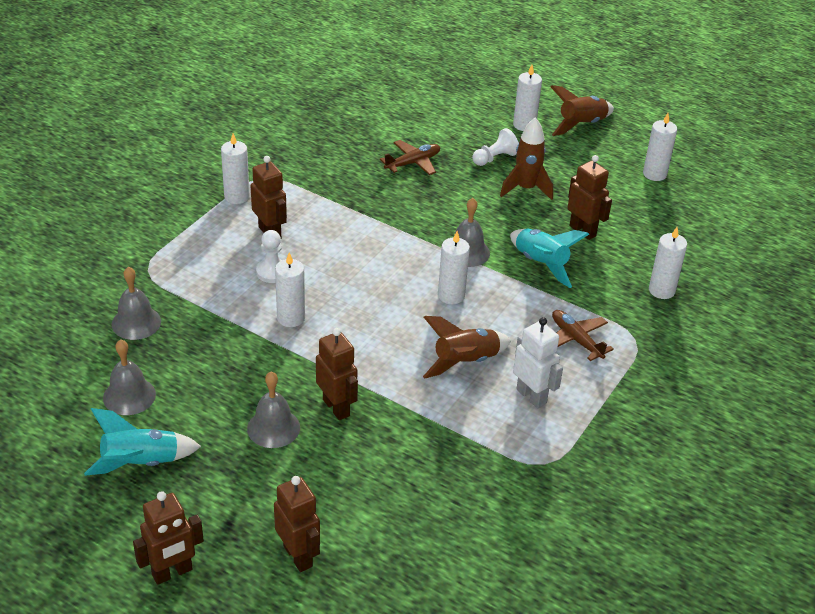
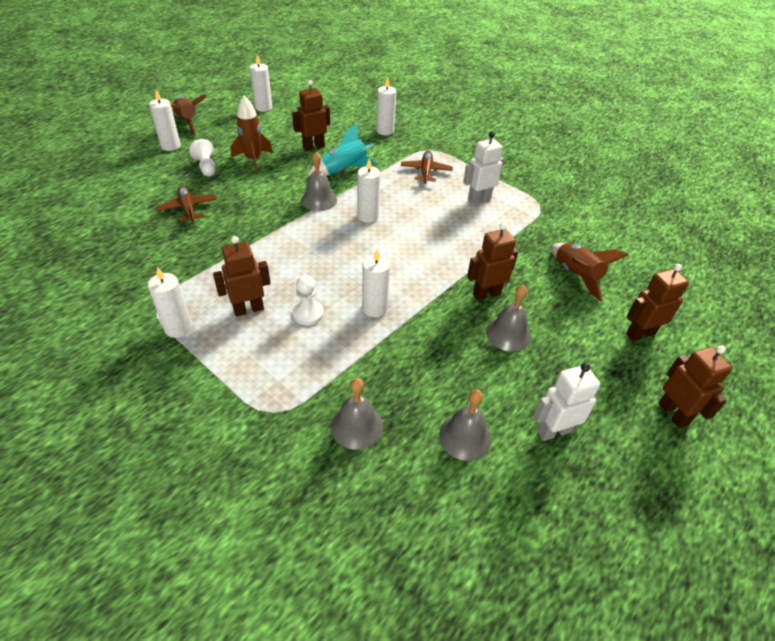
camera: 80 degrees left, 5 degrees up
(140, 463) = (554, 431): turquoise rocket -> white robot
(465, 362) = (442, 222): brown rocket -> brown rocket (576, 276)
(576, 339) = (426, 171): brown plane -> brown plane turned 120 degrees clockwise

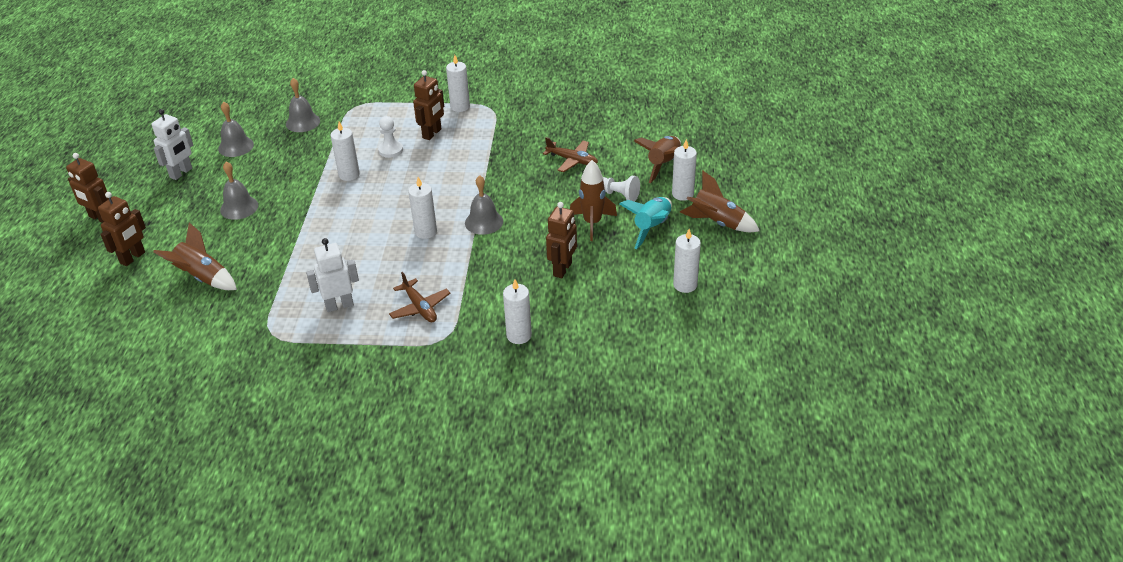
camera: 145 degrees right, 5 degrees down
(141, 169) = (663, 164): none -> brown rocket
(344, 170) = (499, 261): turquoise rocket -> turquoise rocket (651, 228)
(479, 199) = (339, 305): white robot -> white robot turned 135 degrees counterclockwise
(486, 294) = (273, 224): brown robot -> none

